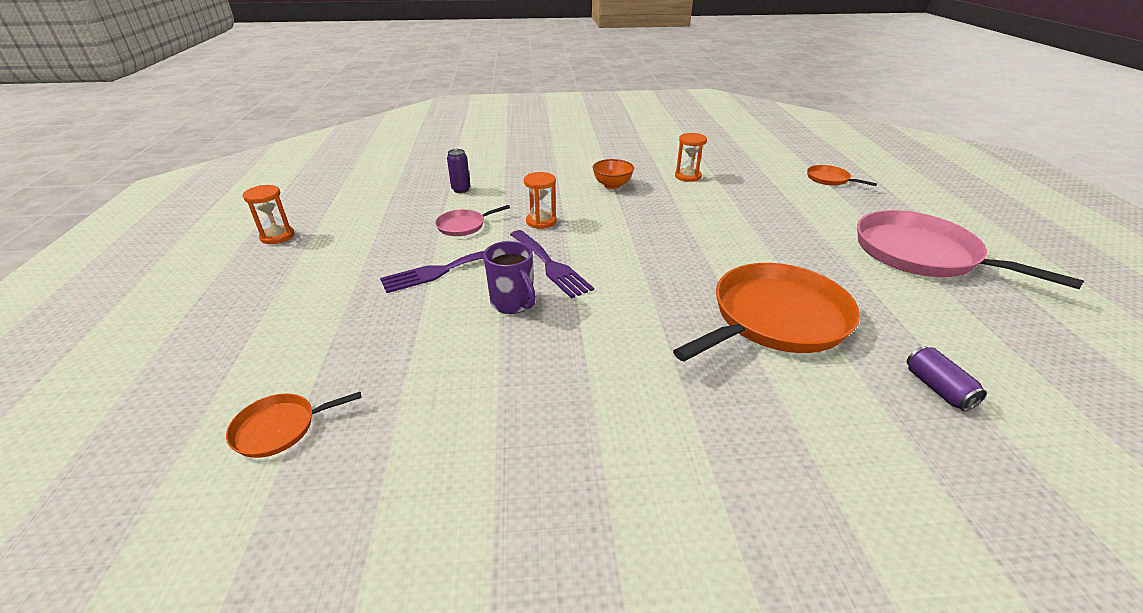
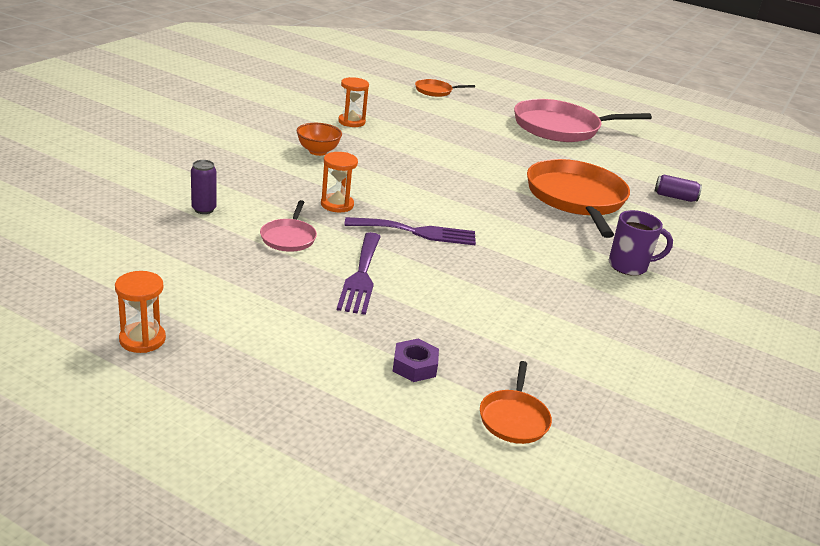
camera: 60 degrees left, 5 degrees down
(327, 343) = (414, 366): none -> purple nut
(513, 303) = (454, 268): purple mug -> purple mug (629, 266)

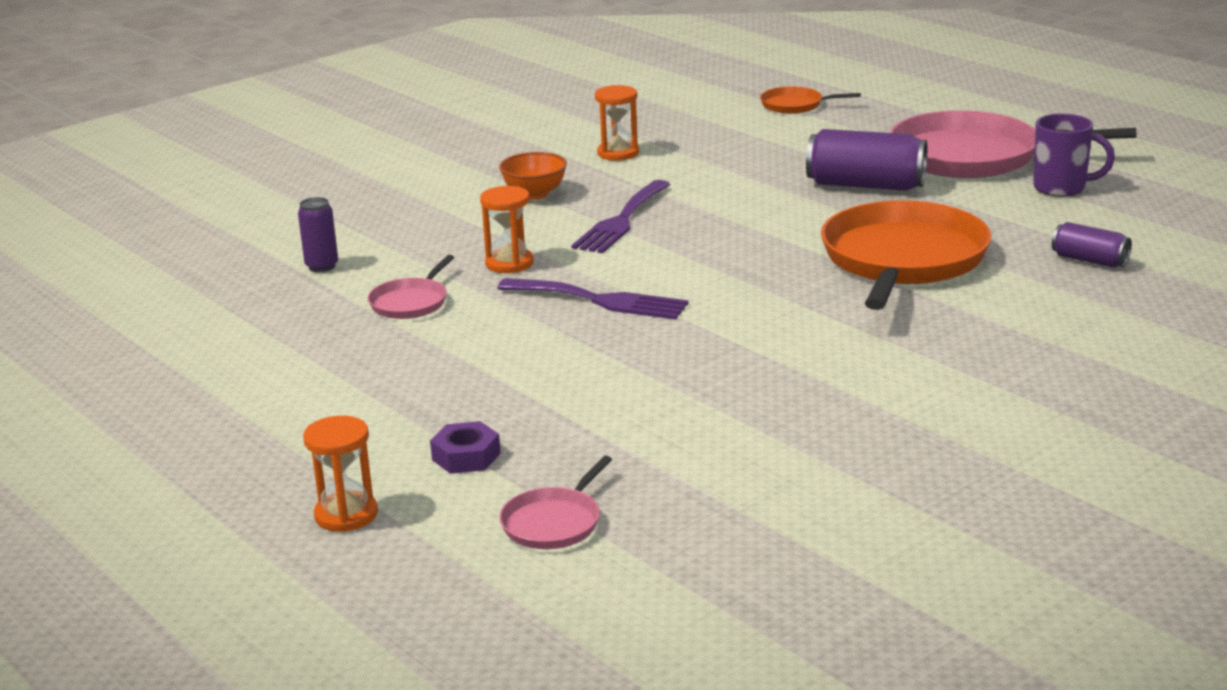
camera: 25 degrees right, 5 degrees down
(142, 339) = (150, 407): orange hourglass -> orange hourglass (346, 515)
(361, 276) = (475, 351): purple fork -> purple fork (621, 221)
(514, 418) = (554, 522): orange pan -> pink pan
(516, 146) = (865, 185): none -> purple can
(629, 266) = (905, 355): purple mug -> purple mug (1061, 188)

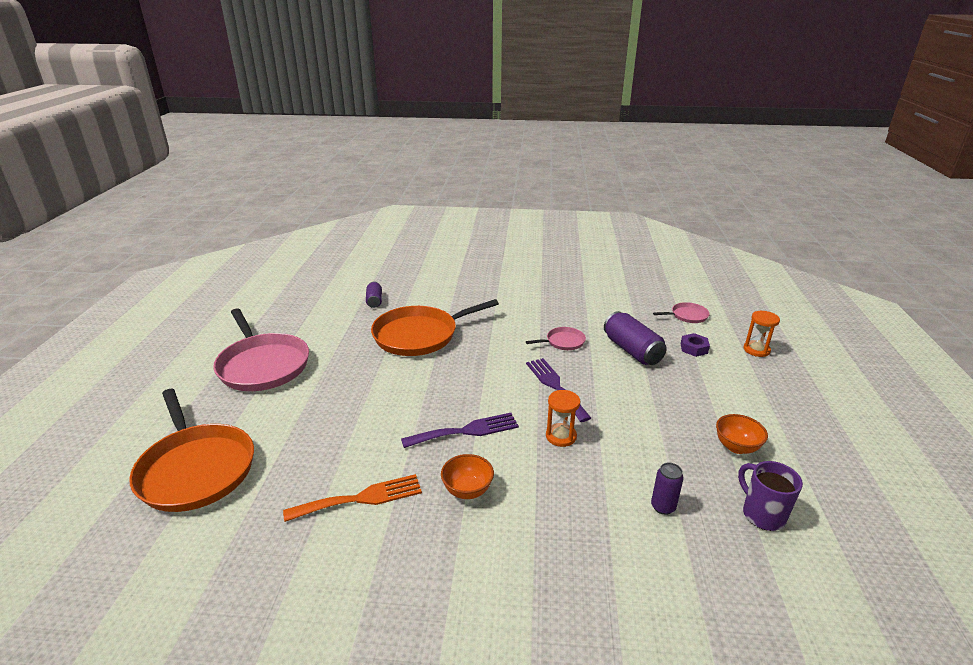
camera: 135 degrees left, 5 degrees up
(277, 351) = (736, 447): none -> orange bowl
(411, 302) = (639, 439): pink pan -> pink pan (563, 342)
(618, 153) = (361, 498): orange hourglass -> orange fork
(795, 105) = (196, 469): orange pan -> orange pan, size x2.20
(865, 185) = (335, 378): purple can -> purple can (632, 350)
(1061, 188) = (293, 329): purple mug -> purple mug (762, 514)

